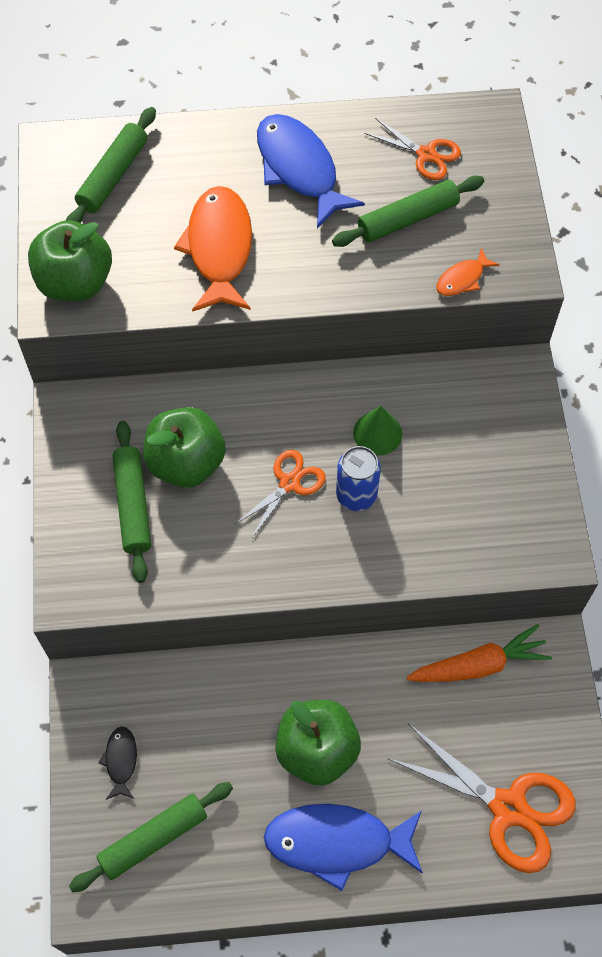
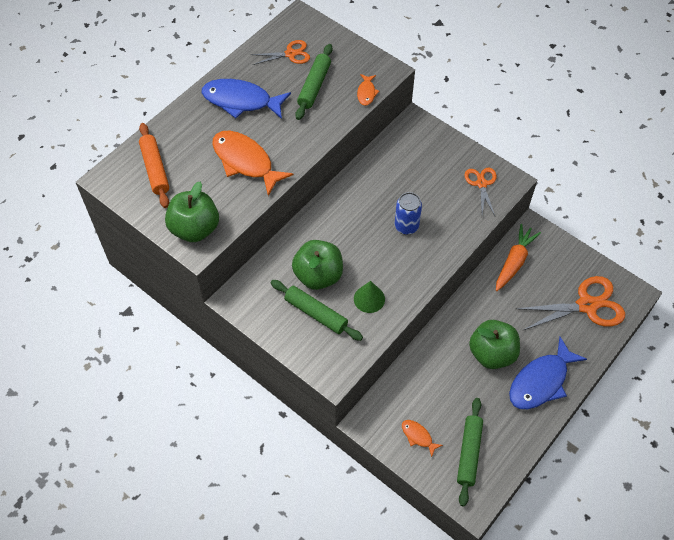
camera: 45 degrees left, 5 degrees down
(113, 176) = (155, 169): green rolling pin -> orange rolling pin
(121, 761) = (418, 436): black fish -> orange fish
(289, 483) = (373, 245): orange scissors -> orange scissors (481, 184)
(377, 433) = (385, 194): green cone -> green cone (369, 299)

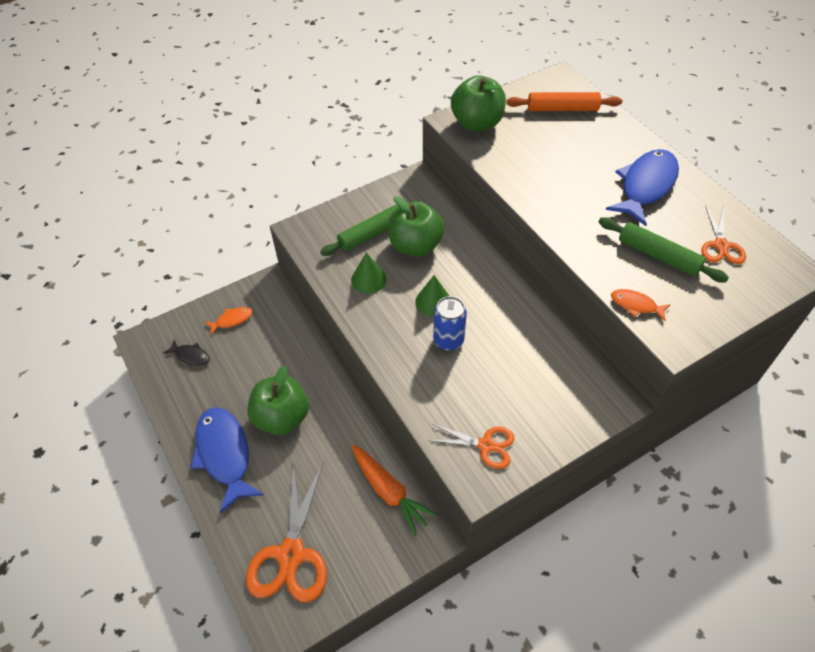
camera: 110 degrees right, 5 degrees down
(245, 161) = (552, 173): orange fish -> none
(373, 246) = (433, 301): none -> green cone
(469, 453) = (191, 356): green rolling pin -> black fish

